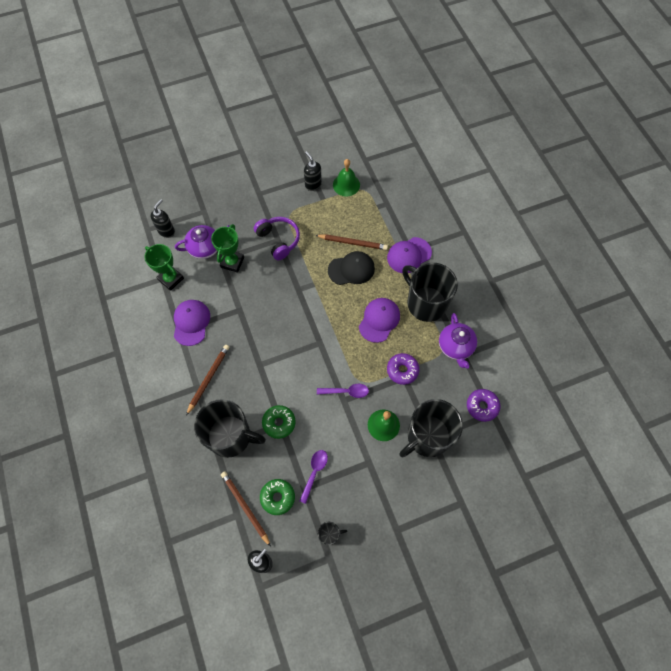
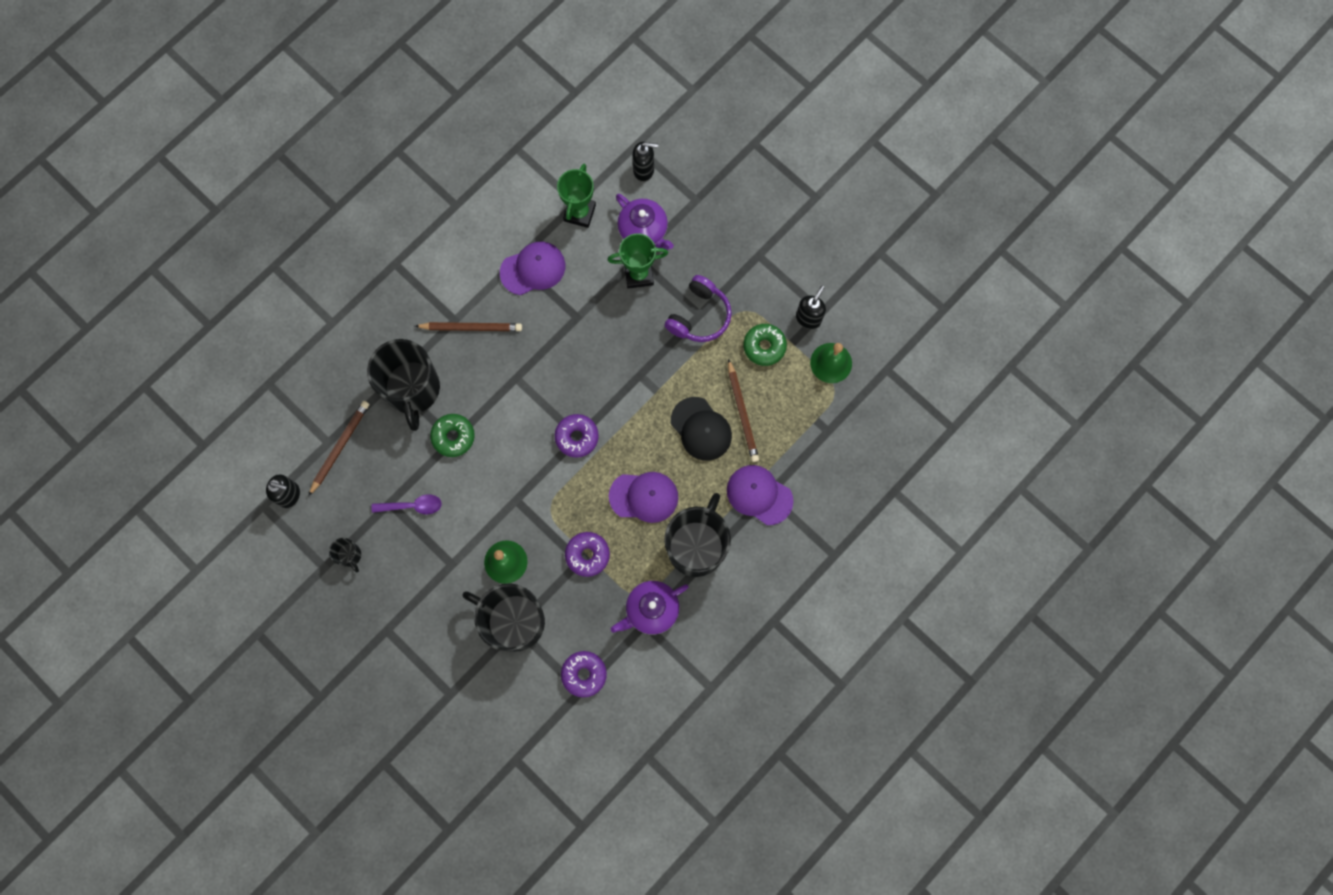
camera: 65 degrees right, 10 degrees up
(277, 497) = (366, 478): green donut -> green donut (764, 346)
(320, 343) = (577, 437): none -> purple donut
(346, 391) = (528, 498): purple spoon -> none

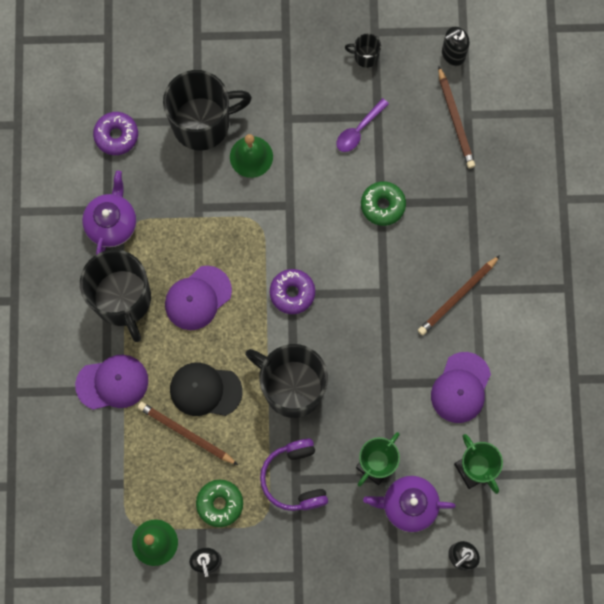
camera: 135 degrees right, 0 degrees up
(413, 389) = (449, 210): black mug -> black mug (292, 387)
(587, 555) = (197, 217): purple donut -> none

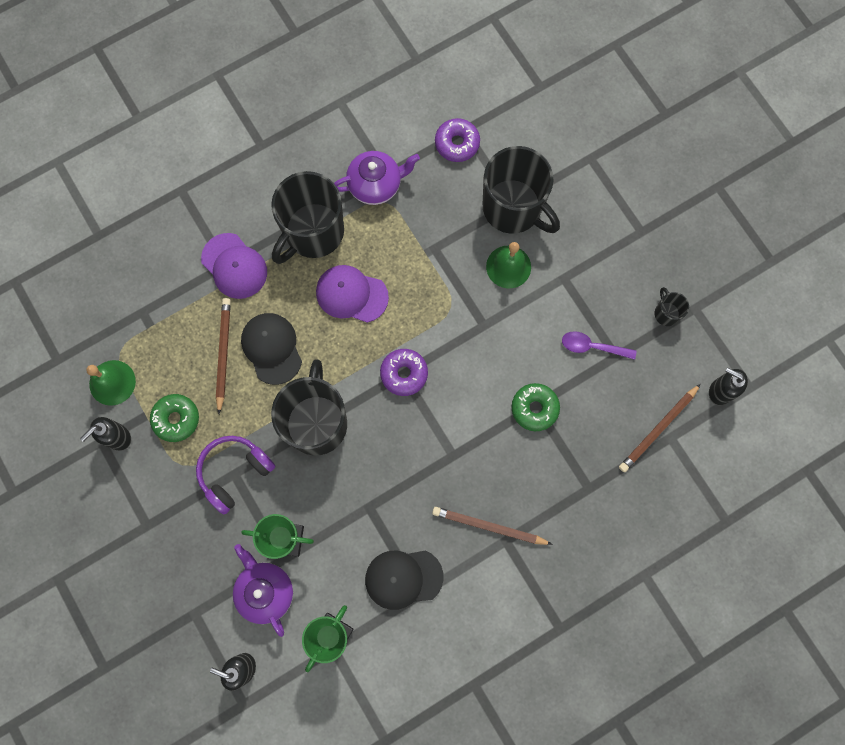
camera: 60 degrees right, 0 degrees up
(460, 388) = (403, 578): purple cap -> black cap

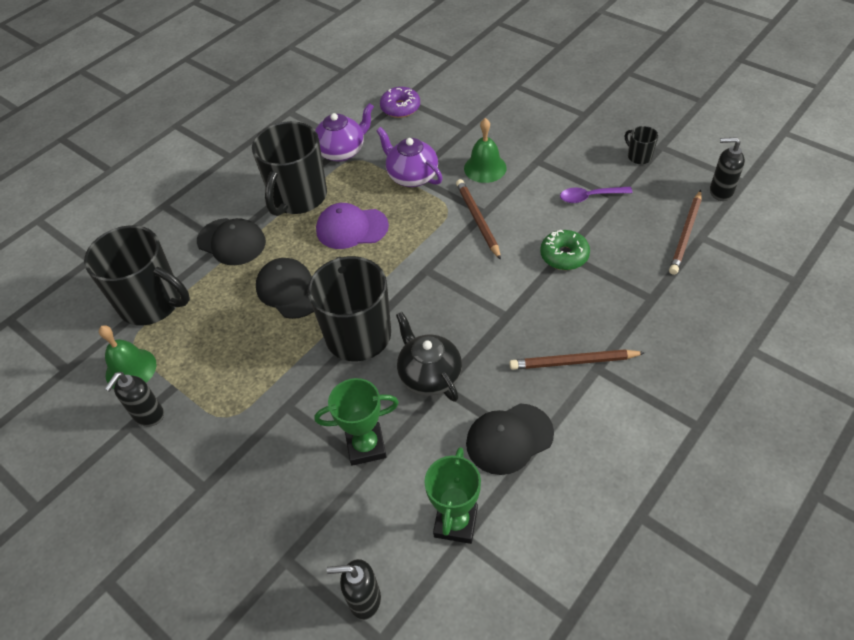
camera: 15 degrees left, 25 degrees down
(176, 419) = (209, 378): green donut -> none
(223, 354) = (242, 309): brown pencil -> brown pencil (478, 220)
(234, 266) = (231, 242): purple cap -> black cap
(234, 472) = (287, 404): purple headphones -> none
(265, 590) = (361, 505): purple teapot -> purple teapot (412, 176)
(362, 491) = (429, 375): none -> black teapot
(404, 374) = (427, 269): purple donut -> none
(513, 208) = (468, 131): black mug -> black mug (152, 303)

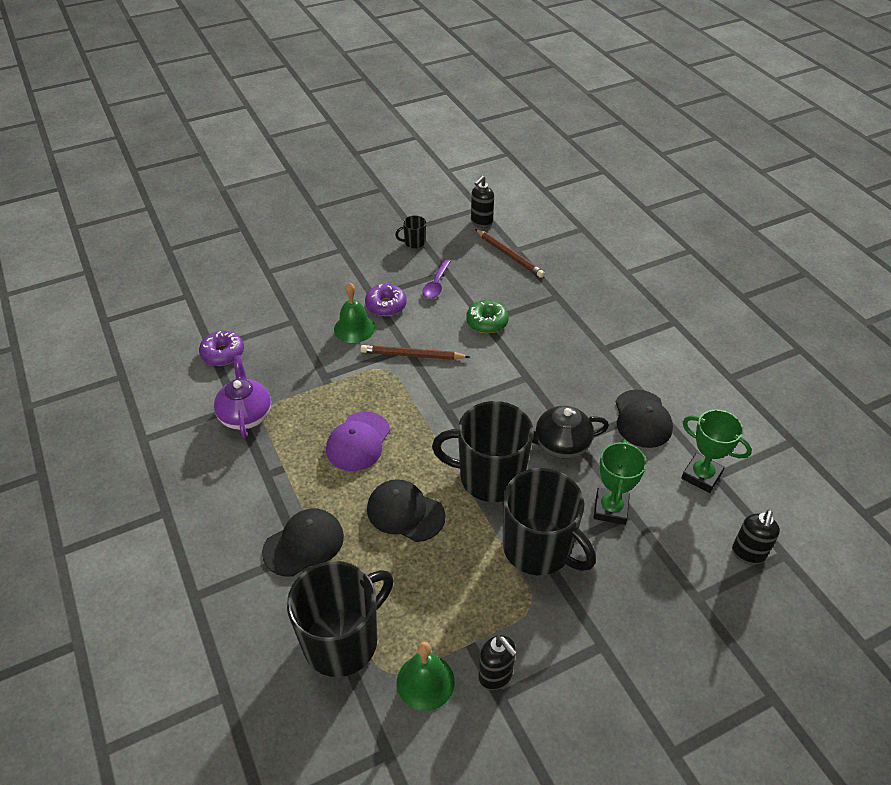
camera: 70 degrees left, 5 degrees down
(290, 290) = (405, 512): black cap -> black cap turned 45 degrees clockwise
(298, 197) = (283, 469): black mug -> black mug (538, 548)
(412, 176) = (324, 377): purple teapot -> none
(531, 175) = (386, 305): none -> purple donut
(573, 362) = (591, 358): brown pencil -> none

